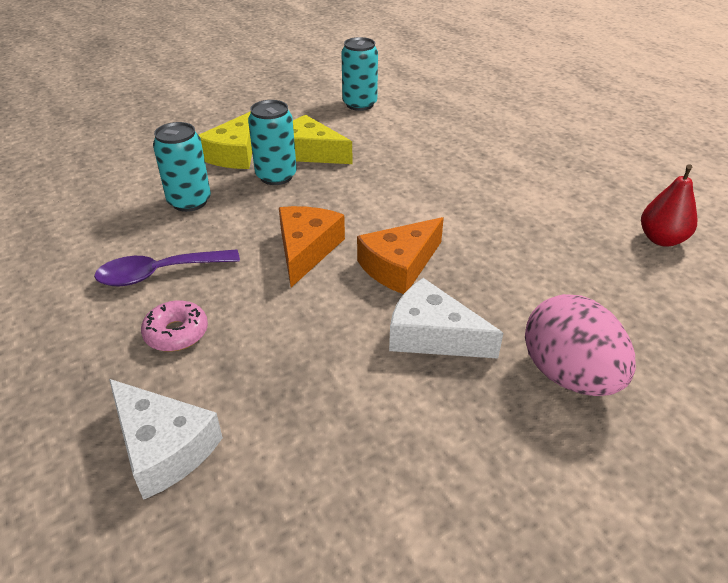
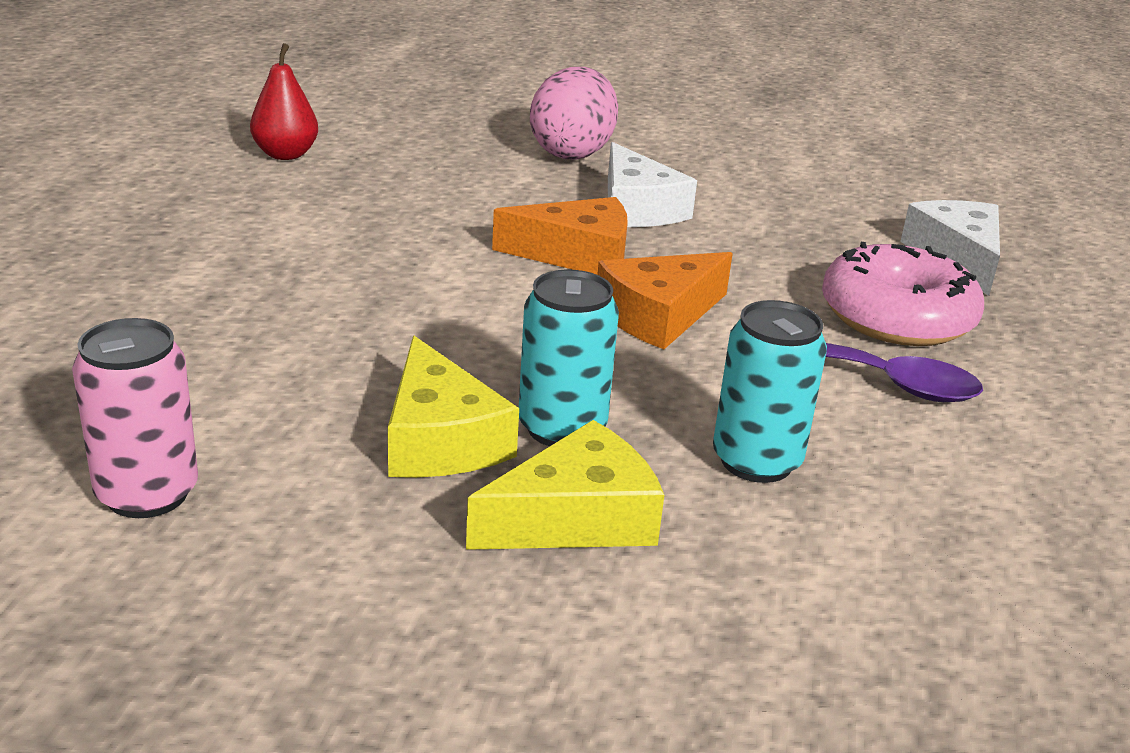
camera: 140 degrees left, 10 degrees down
(176, 333) = (896, 317): pink donut -> pink donut, size x1.84
(359, 104) = (147, 494): turquoise can -> pink can

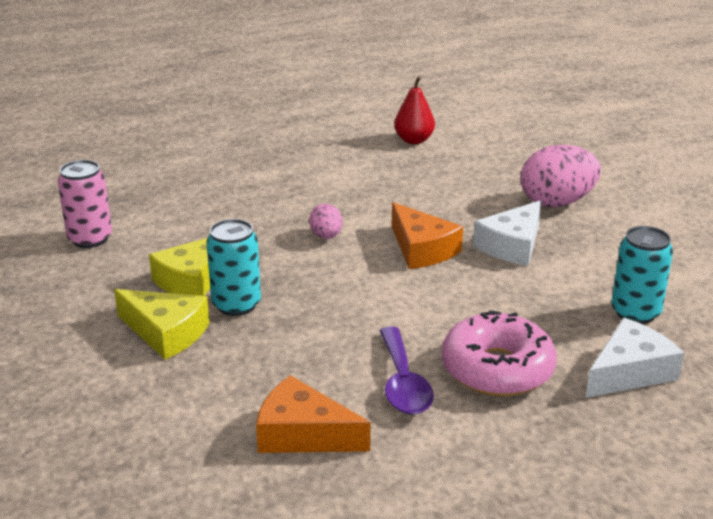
camera: 60 degrees right, 0 degrees up
(456, 297) = (326, 236): none -> pink egg
(659, 316) = (385, 294): orange cheese -> orange cheese (303, 434)
(756, 461) = (267, 365): turquoise can -> turquoise can (635, 312)

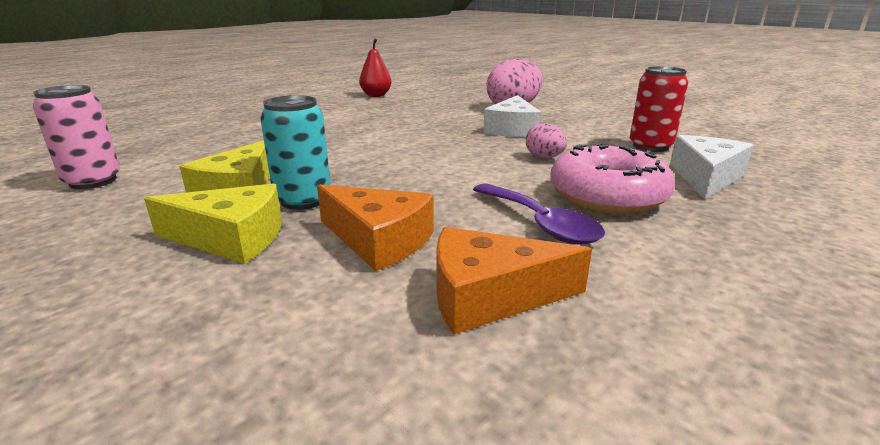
camera: 25 degrees left, 5 degrees down
(326, 236) = (355, 145): pink egg -> pink egg (544, 157)
(421, 249) = (446, 140): orange cheese -> orange cheese (378, 240)
(635, 312) = (650, 146): turquoise can -> red can

